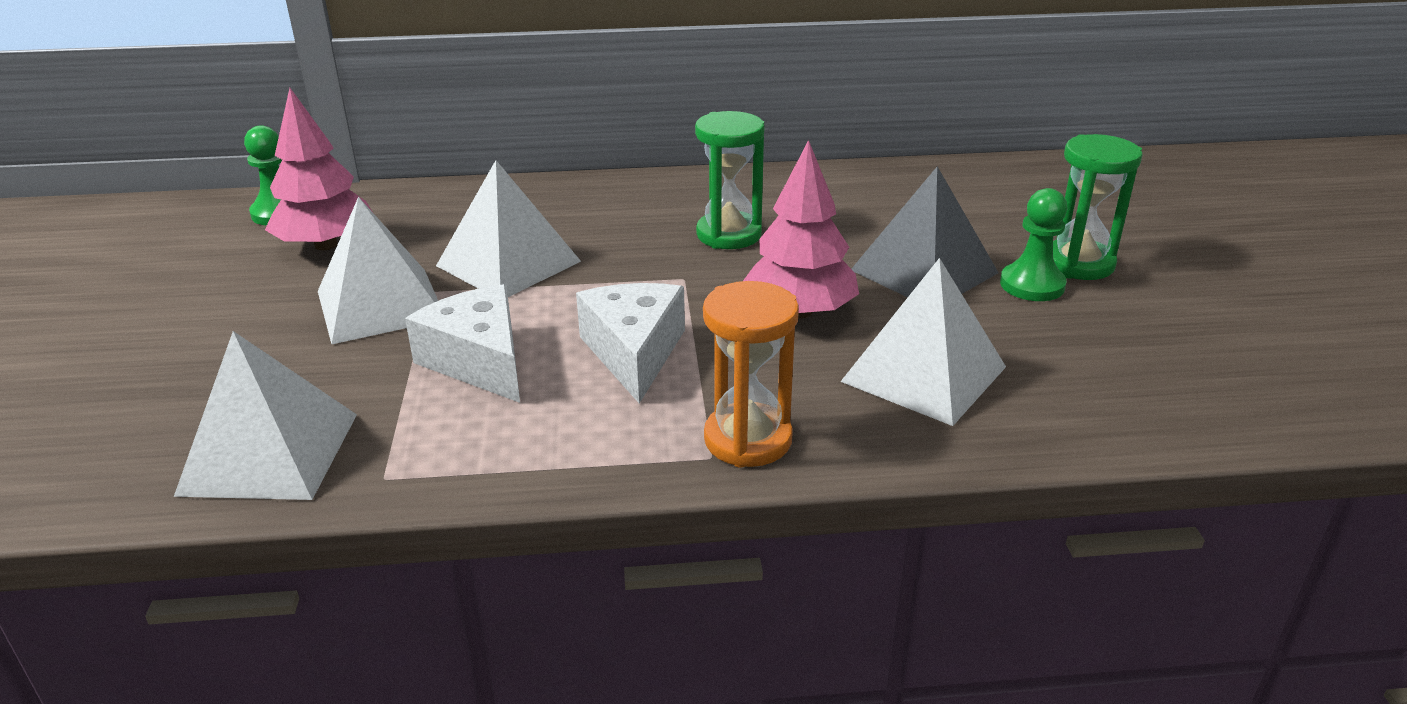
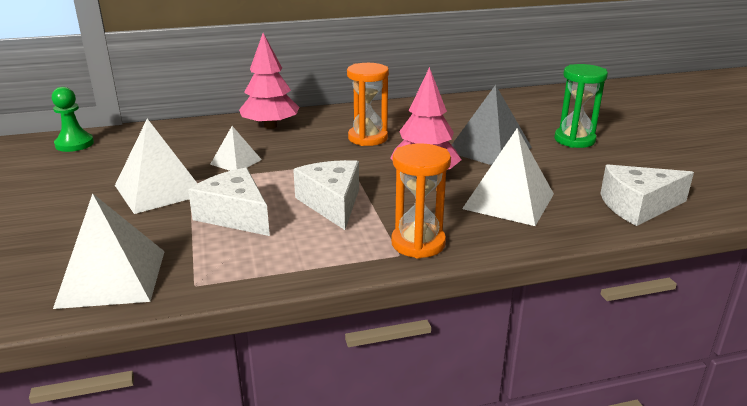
camera: 10 degrees left, 5 degrees down
(326, 245) = (112, 159): pink tree -> pink tree (270, 126)
(508, 263) = (236, 162): white pyramid -> white pyramid, size x0.56
(729, 234) = (368, 138): green hourglass -> orange hourglass
(1032, 285) = (552, 152): green pawn -> none
(1146, 405) = (638, 206): none -> white cheese

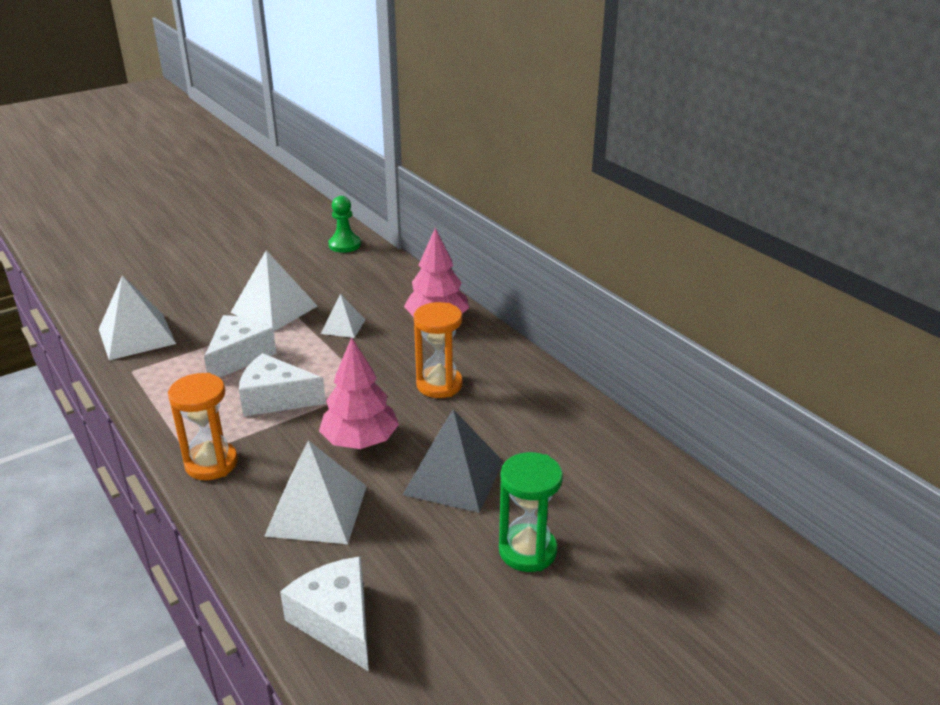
camera: 70 degrees right, 5 degrees up
(332, 203) = (276, 399): white cheese -> white cheese turned 135 degrees counterclockwise

